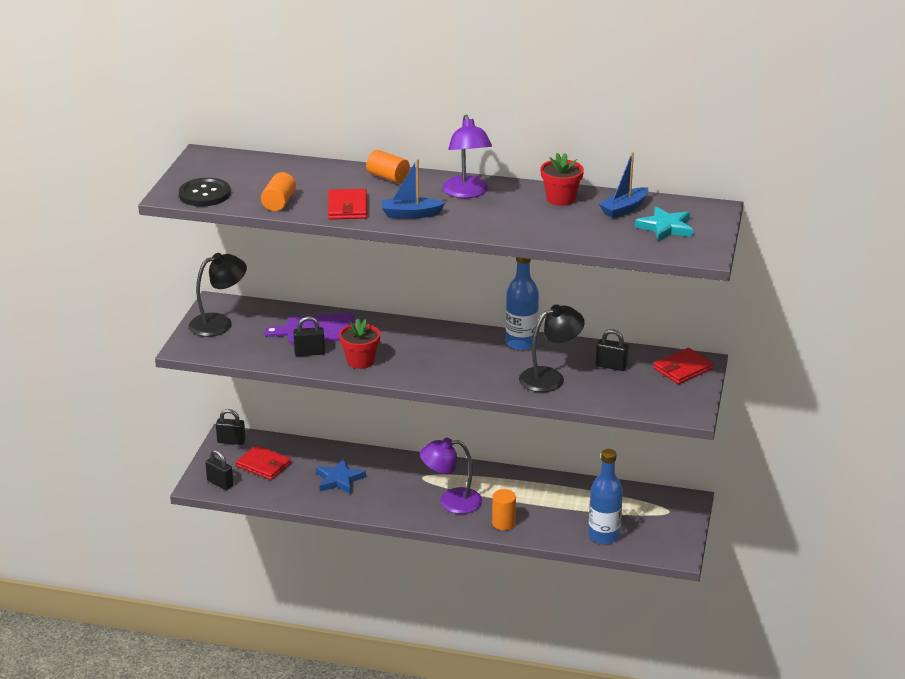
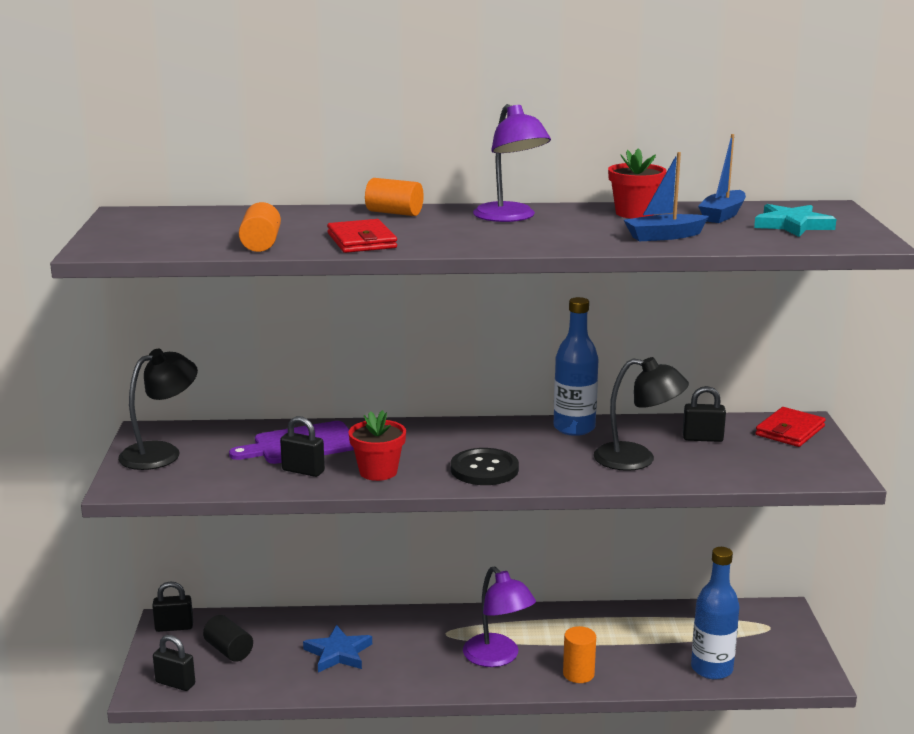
camera: 15 degrees left, 10 degrees down
(204, 194) = (147, 245): black button -> black button (484, 469)
(264, 465) = (229, 650): red wallet -> black cylinder
(309, 353) = (303, 471): black padlock -> black padlock turned 45 degrees clockwise
(411, 214) = (454, 240): blue boat -> blue boat (664, 236)
(451, 501) = (497, 657): purple lamp -> purple lamp turned 105 degrees counterclockwise
(550, 377) = (637, 459): black lamp -> black lamp turned 60 degrees clockwise

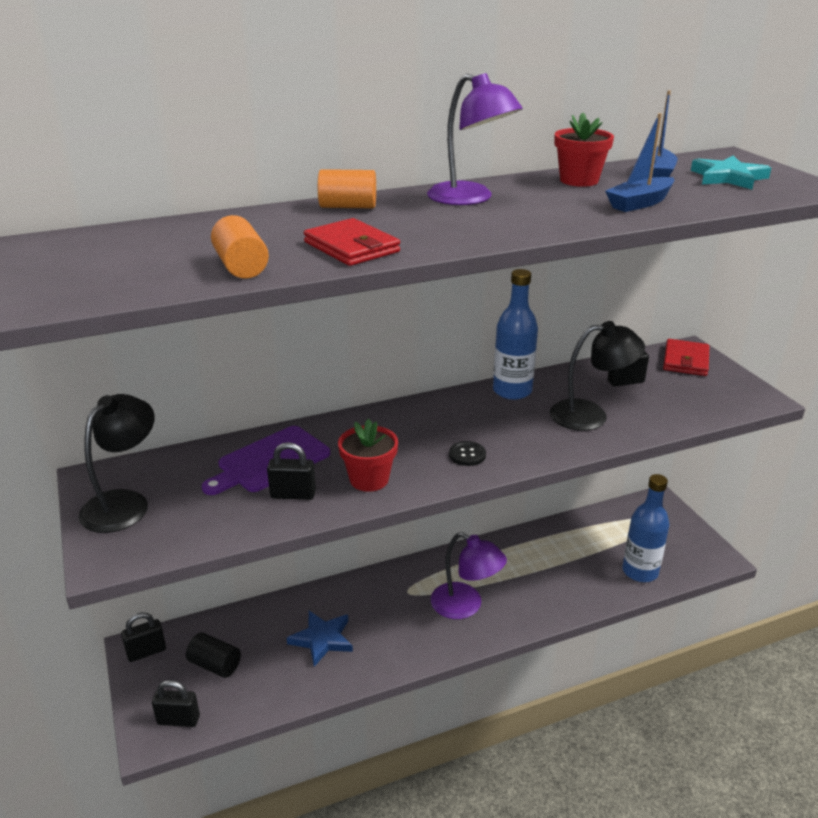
camera: 20 degrees left, 10 degrees up
(484, 469) = (467, 455): black button -> black button, size x0.55
(578, 674) = (541, 605): orange cylinder -> none

